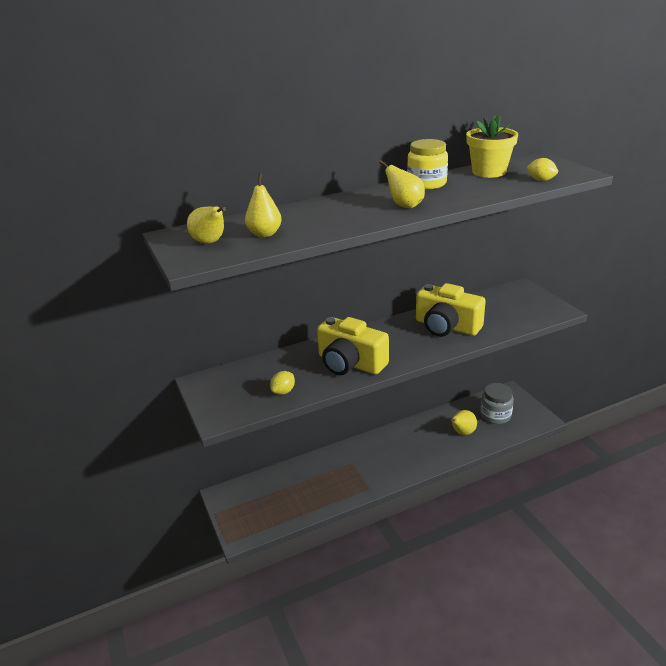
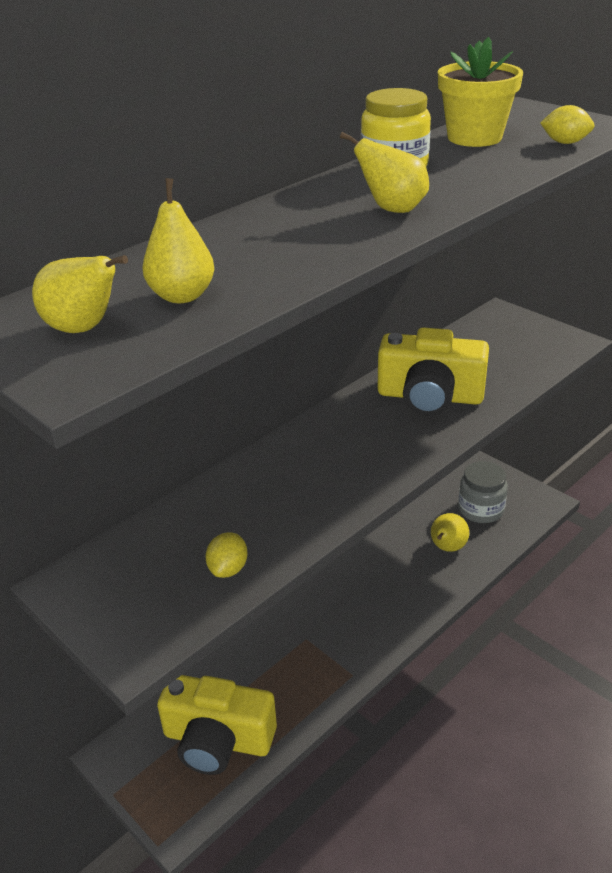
camera: 20 degrees left, 5 degrees up
(350, 363) = (314, 490): yellow camera -> yellow camera (217, 740)

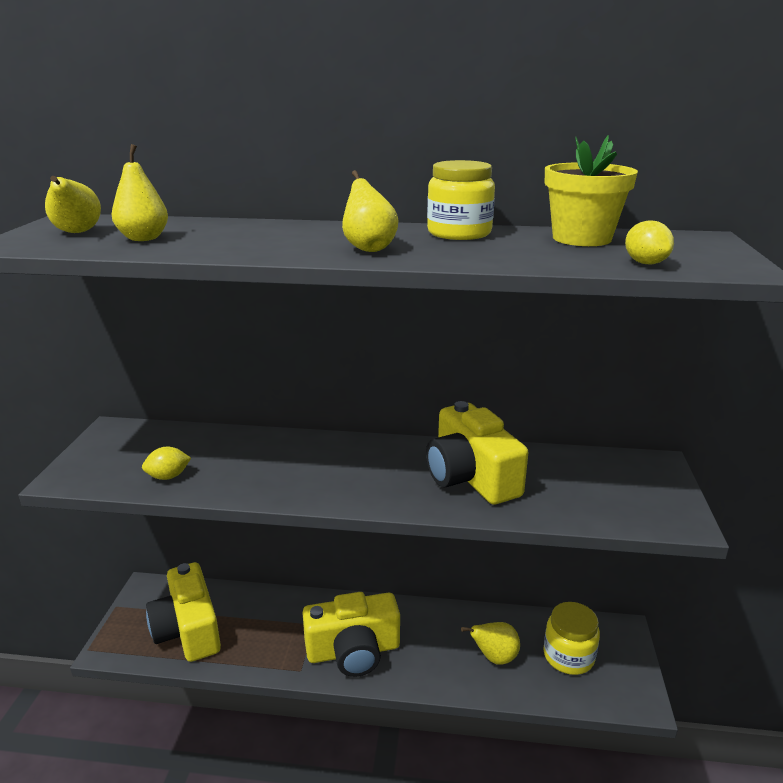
camera: 50 degrees right, 10 degrees down
(363, 628) = (353, 651): none -> yellow camera
(481, 509) = (568, 656): grey jar -> yellow jar

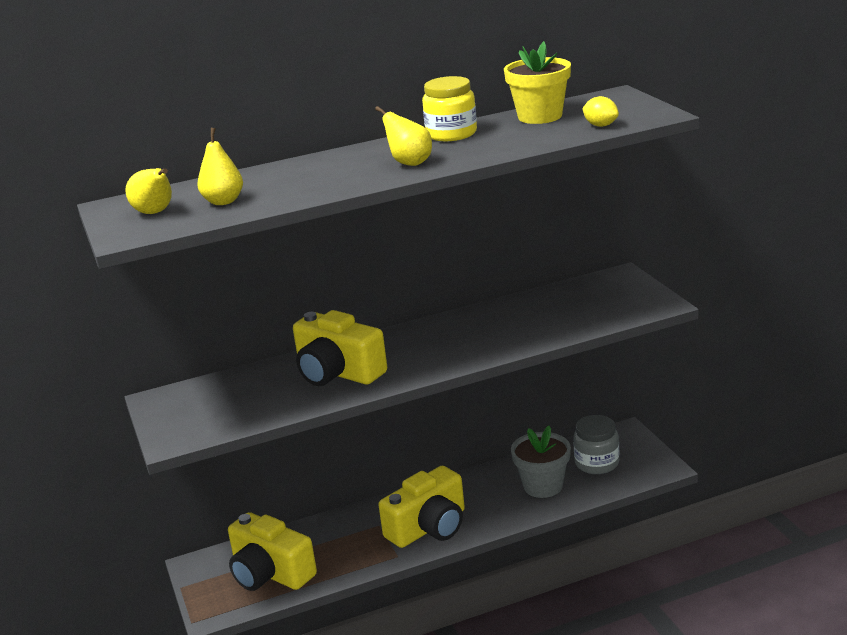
camera: 25 degrees left, 0 degrees up
(168, 476) = (260, 409): yellow lemon -> none
(470, 477) = (498, 328): yellow camera -> yellow camera (338, 372)
(494, 657) = (543, 486): yellow pear -> grey flower pot
(568, 656) = (597, 463): yellow jar -> grey jar

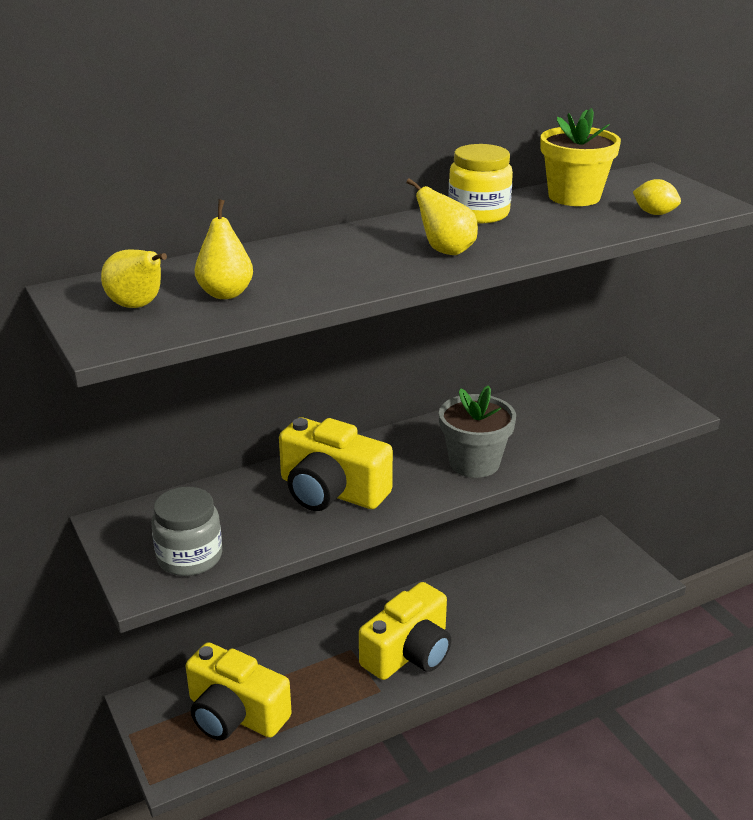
camera: 10 degrees left, 5 degrees up
(543, 486) = (524, 600): grey flower pot -> grey flower pot (474, 463)
(597, 463) = (576, 572): grey jar -> grey jar (189, 557)

